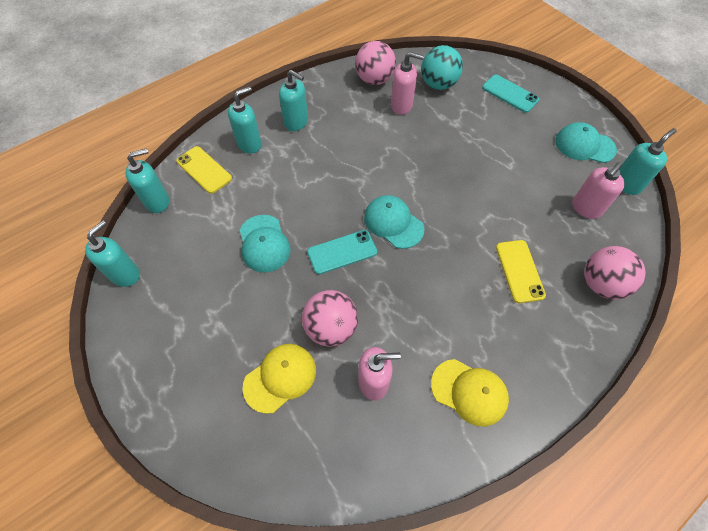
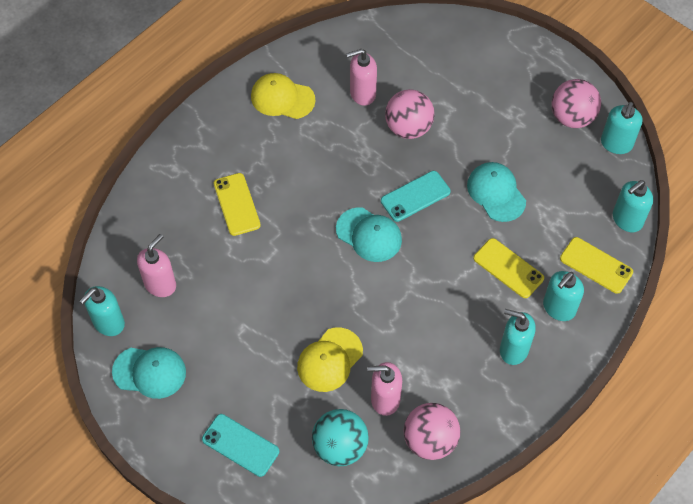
camera: 170 degrees right, 0 degrees up
(278, 178) = (508, 268): none -> yellow phone
(280, 378) = (440, 85): yellow cap -> yellow cap (329, 360)
(601, 284) = (157, 203): pink ball -> pink ball (572, 117)

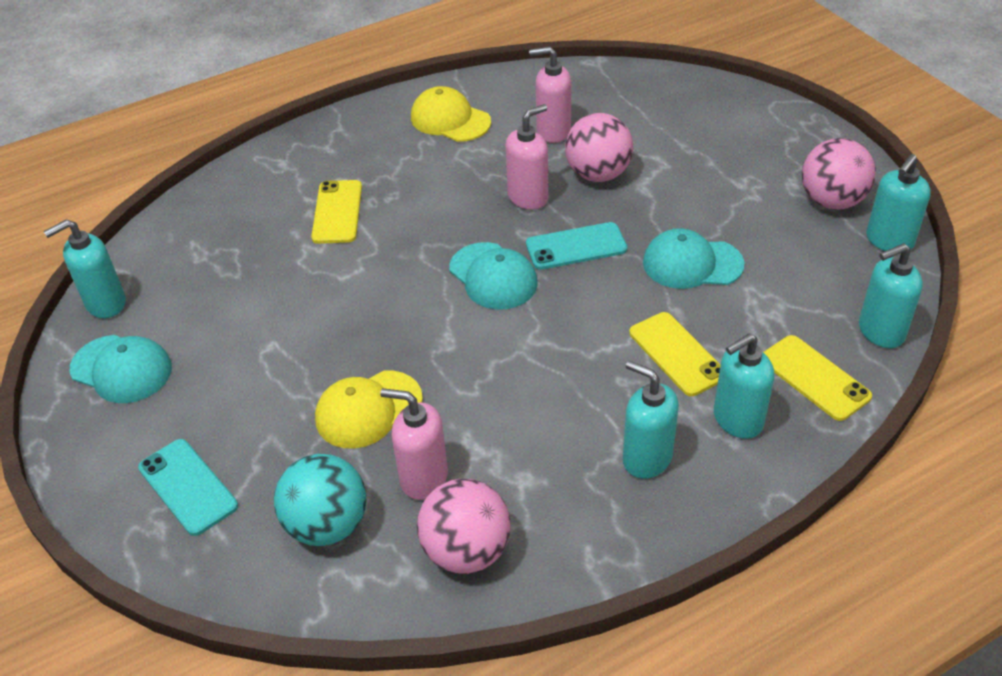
camera: 20 degrees right, 15 degrees down
(160, 284) = (194, 276): pink soap dispenser -> pink soap dispenser (528, 197)
(496, 193) = (692, 263): turquoise cap -> turquoise cap turned 75 degrees counterclockwise

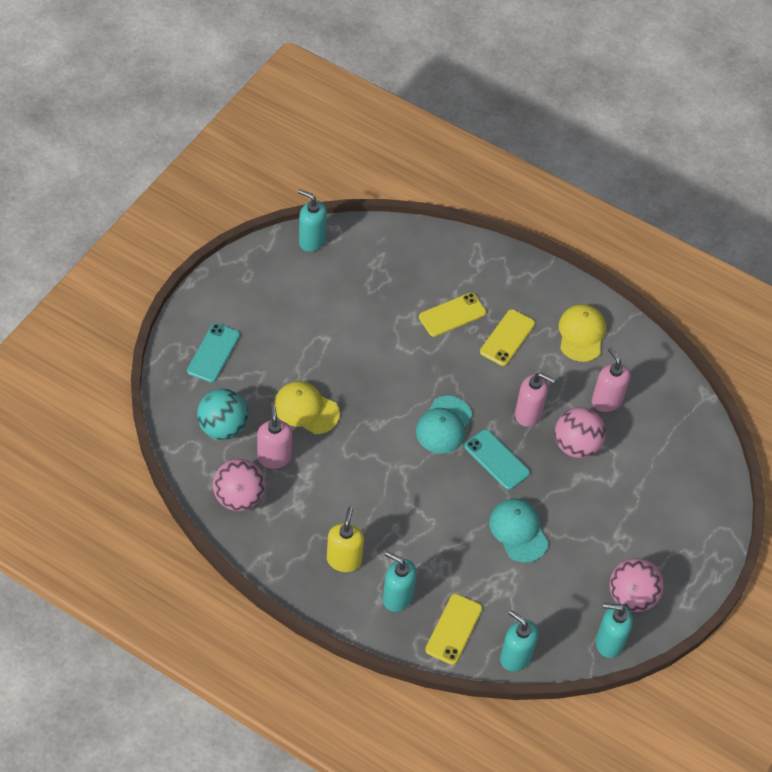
camera: 55 degrees right, 10 degrees up
(121, 369) = (270, 277): turquoise cap -> none
(646, 458) = (344, 560): turquoise soap dispenser -> yellow soap dispenser
(677, 354) = (433, 548): yellow phone -> yellow phone (507, 338)

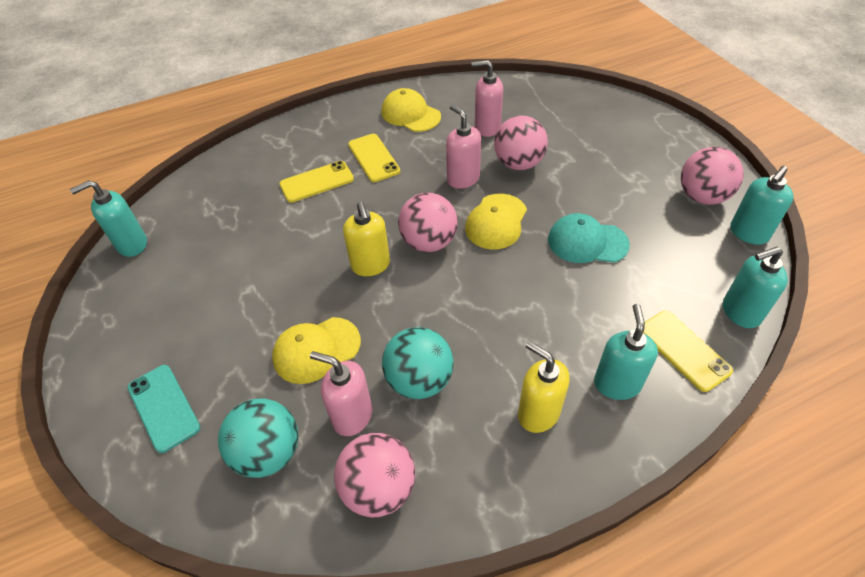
camera: 50 degrees left, 5 degrees down
(323, 481) = (419, 380): none -> turquoise ball
(396, 400) = (370, 265): none -> yellow soap dispenser
(397, 597) = (616, 384): turquoise soap dispenser -> turquoise soap dispenser turned 120 degrees clockwise
(443, 425) = (429, 242): turquoise cap -> pink ball
(452, 315) = (317, 182): yellow phone -> yellow phone turned 60 degrees clockwise
(496, 460) = (496, 222): turquoise phone -> yellow cap
(528, 414) = (463, 179): pink soap dispenser -> pink soap dispenser turned 90 degrees counterclockwise

